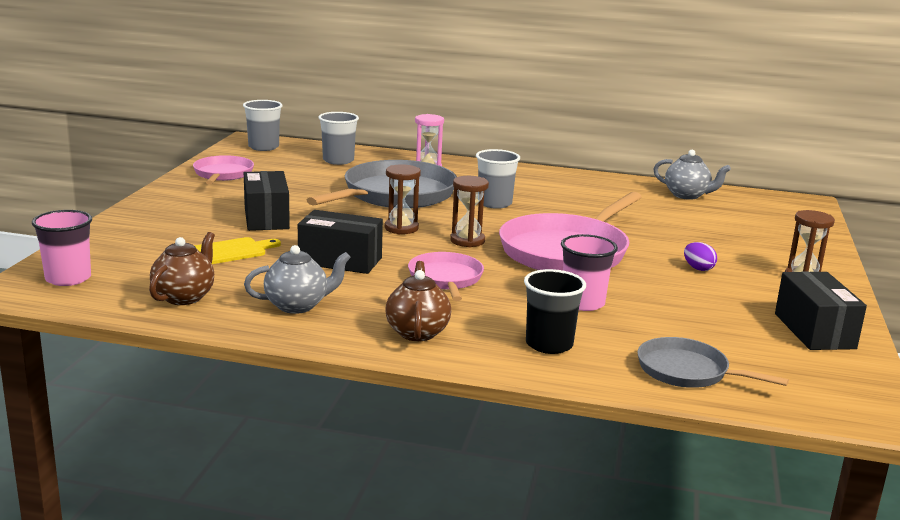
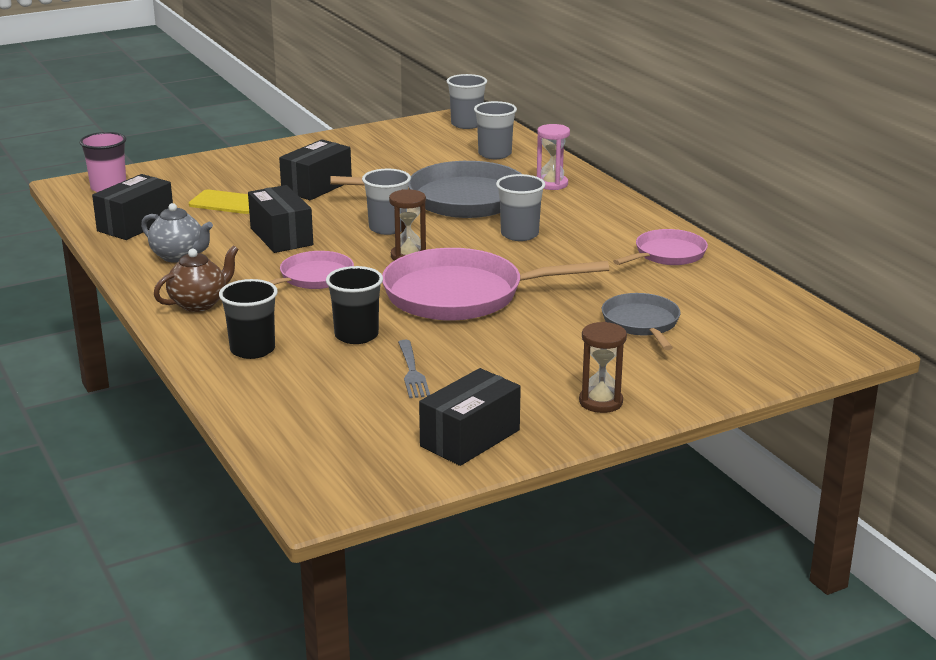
camera: 50 degrees right, 5 degrees up
(184, 297) = (136, 224): brown teapot -> black box
(223, 174) = (376, 140): pink pan -> pink pan (667, 254)
(401, 228) = (387, 228): brown hourglass -> grey cup
(583, 303) = (356, 335): pink cup -> black cup
(676, 309) = (412, 371): none -> grey fork
(687, 195) = (733, 292): grey teapot -> none
(687, 371) = (287, 410): grey pan -> grey pan (641, 323)
(698, 268) = (529, 353): purple egg -> none

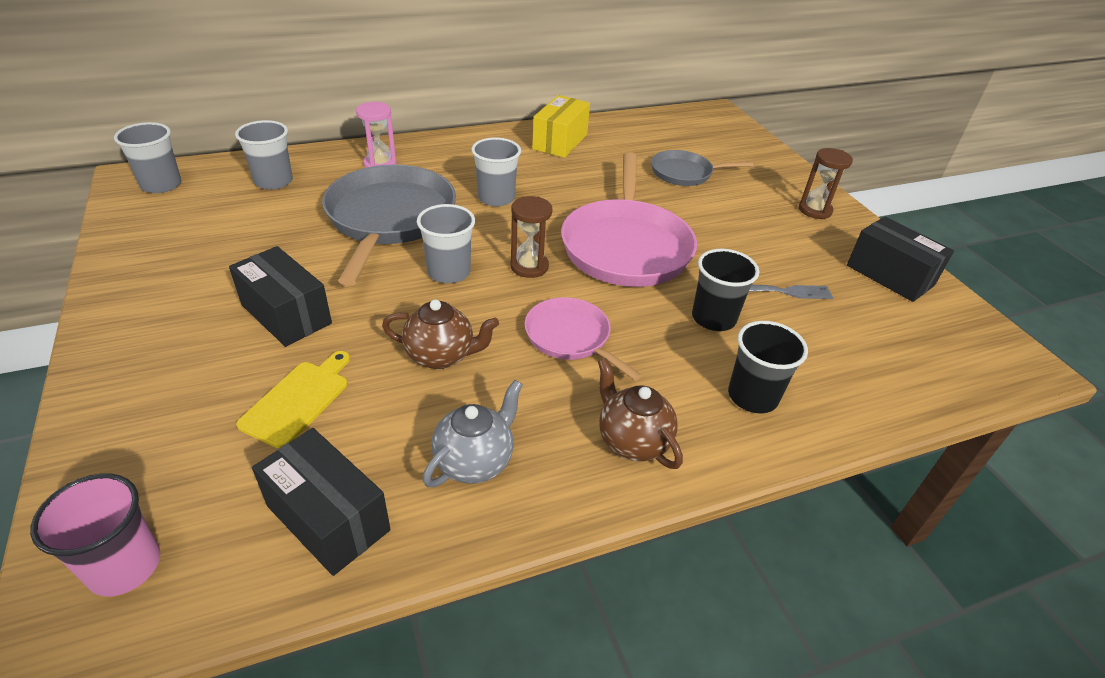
camera: 85 degrees left, 15 degrees up
(281, 236) = (441, 356): black box -> brown teapot
(667, 254) = (560, 141): pink pan -> yellow box

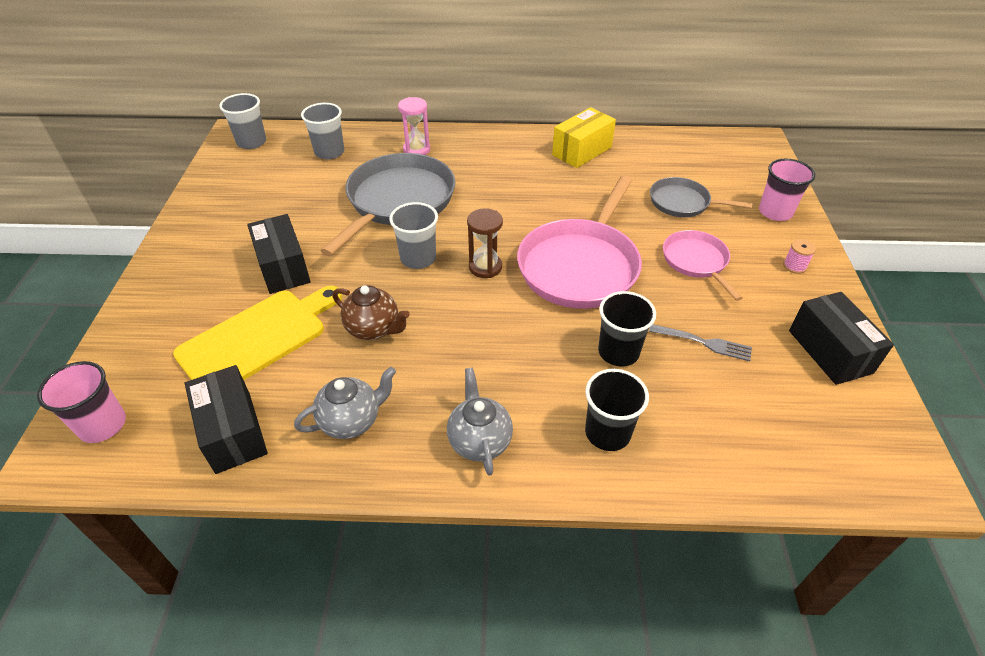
camera: 25 degrees right, 5 degrees up
(298, 400) = (258, 338): yellow cutting board -> yellow cutting board, size x1.71
(496, 198) = (493, 197): grey cup -> none
(570, 337) = (482, 338): pink pan -> pink pan (696, 261)
(632, 441) = (479, 441): brown teapot -> grey teapot
(769, 168) = (775, 212): none -> pink cup
(815, 210) = (794, 266): brown hourglass -> pink spool

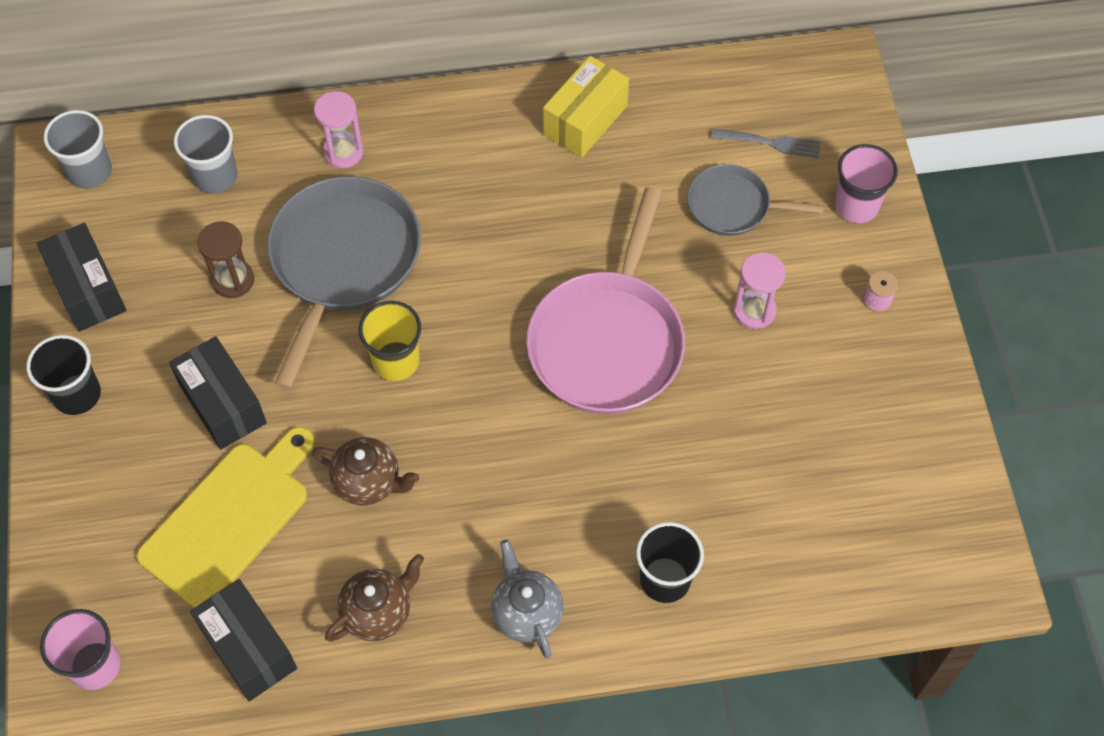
camera: 10 degrees left, 15 degrees up
(351, 421) = (378, 612): grey teapot -> brown teapot
(418, 258) = (396, 361): grey cup -> yellow cup
(485, 267) = (486, 362): brown hourglass -> brown hourglass (233, 280)
(618, 352) = (667, 469): black cup -> black cup (77, 394)
(696, 261) = (754, 311): pink pan -> pink hourglass
(703, 343) = (766, 439): grey fork -> grey fork (769, 143)
(829, 351) = (911, 428): black box -> black box (88, 289)

